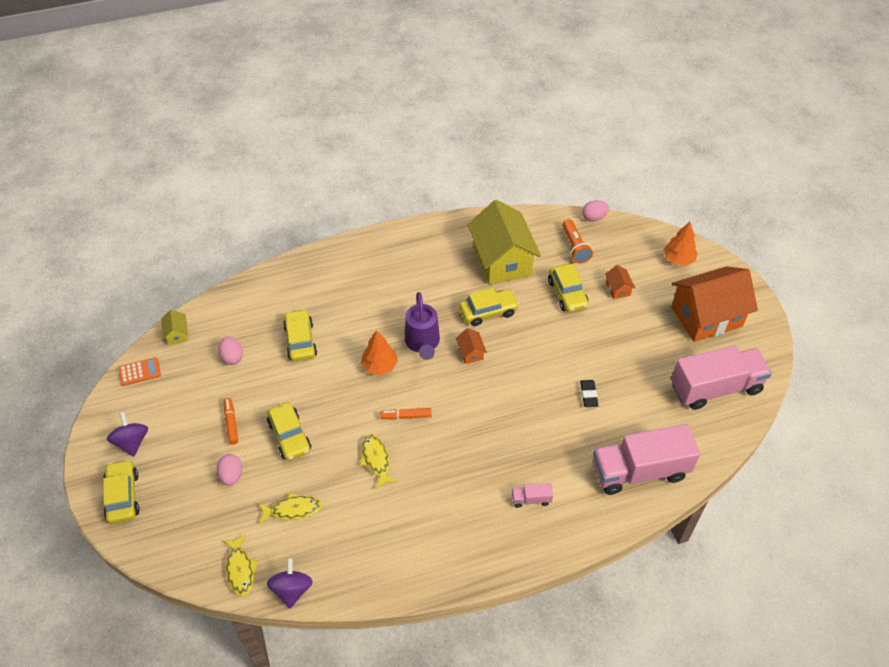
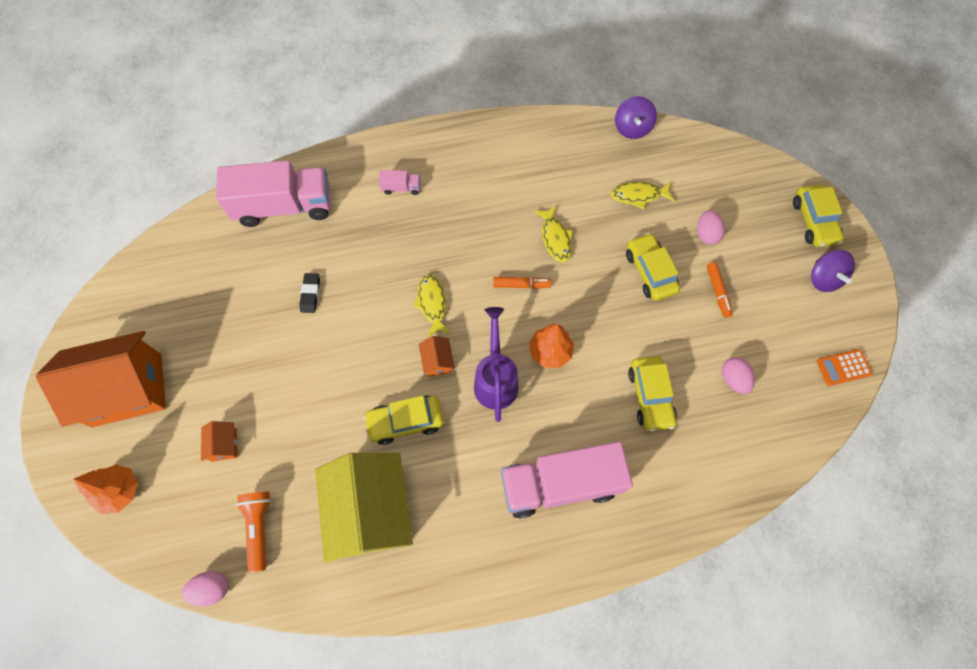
camera: 175 degrees left, 15 degrees up
(177, 334) = (812, 420): yellow house -> none
(240, 569) = (681, 148): yellow fish -> yellow fish (432, 303)
(567, 294) = (294, 442): yellow car -> none
(715, 388) = (163, 291): pink truck -> pink truck (560, 484)

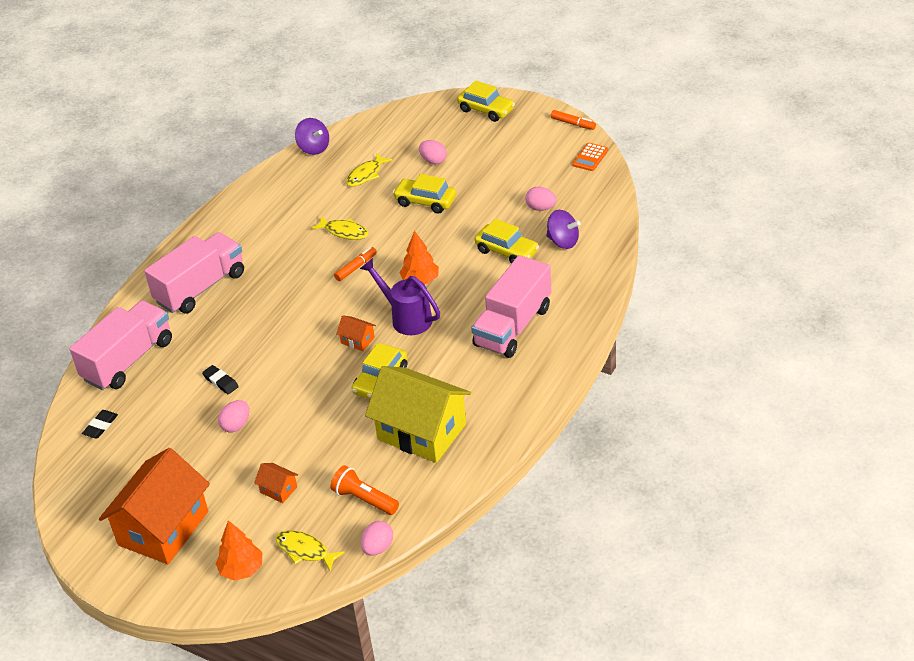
camera: 45 degrees left, 25 degrees down
(202, 249) = (100, 426): none -> black eraser
(272, 348) = (236, 425): none -> pink egg
(401, 188) = (200, 288): pink truck -> pink truck, size x2.48
(432, 303) = (312, 320): yellow fish -> yellow fish (305, 551)
(717, 292) = (477, 180): orange marker -> orange marker (573, 124)
(823, 279) = (527, 130): purple spinning top -> purple spinning top (563, 241)

